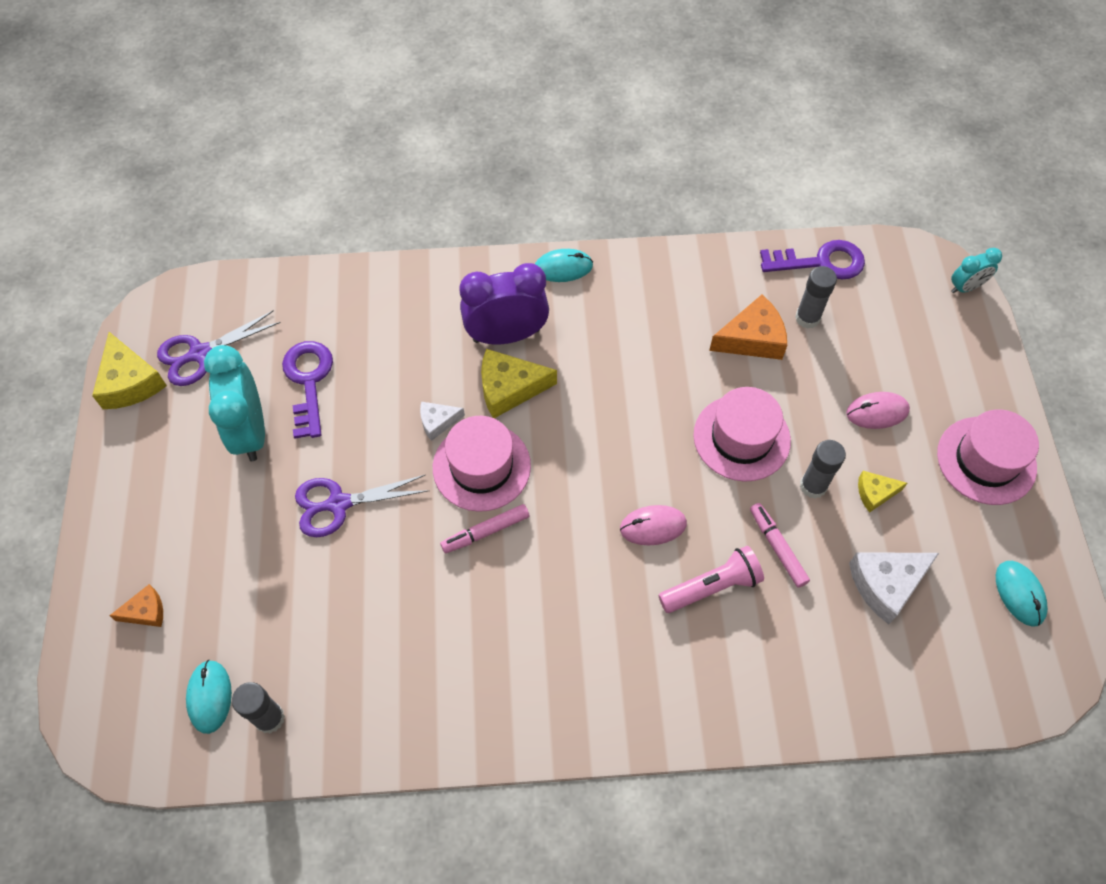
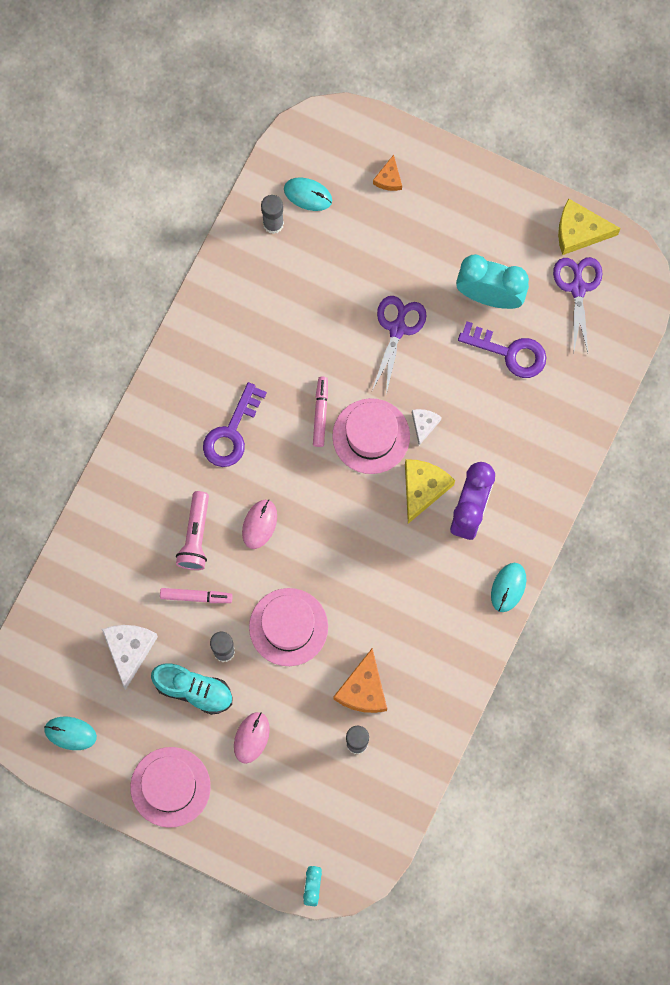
camera: 120 degrees right, 15 degrees up
(820, 262) = (400, 790): purple key -> purple key (231, 432)
(875, 493) = (194, 690): yellow cheese -> turquoise shoe

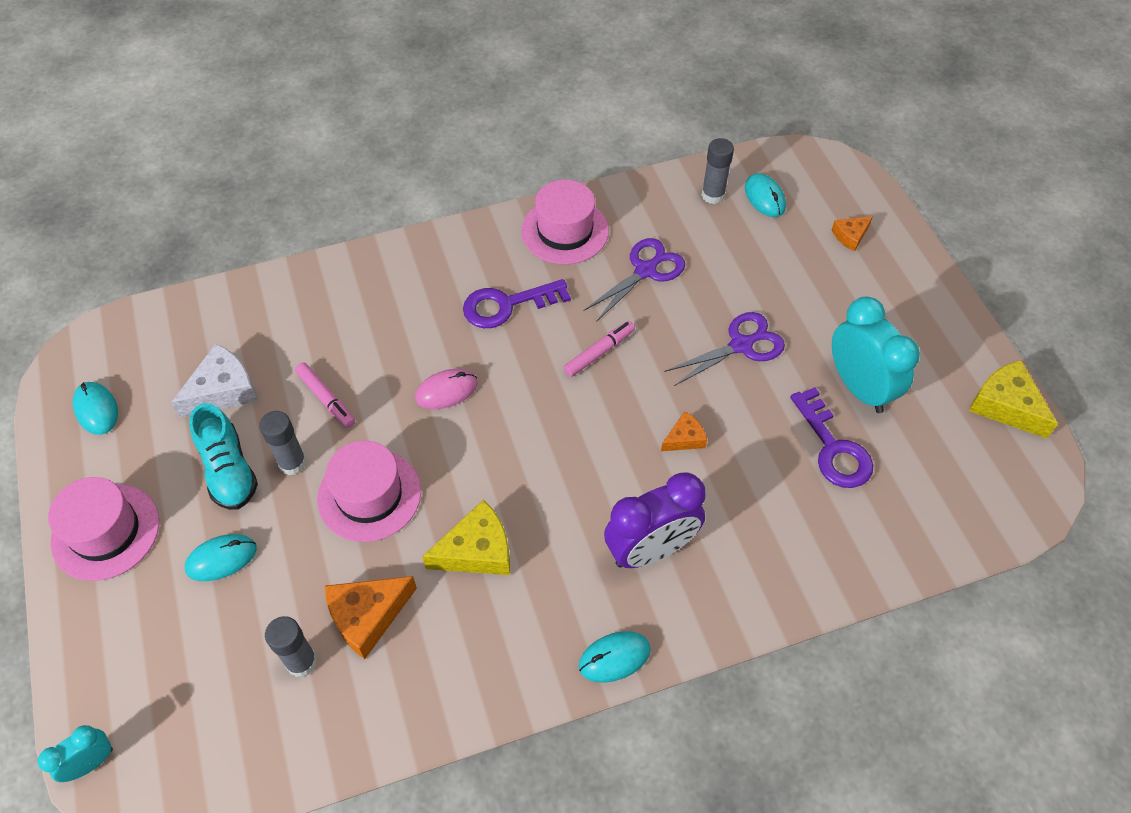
camera: 45 degrees right, 20 degrees down
(195, 536) = (384, 354): pink flashlight -> none
(251, 737) = (221, 559): pink mouse -> turquoise mouse
(371, 436) = (624, 406): pink hat -> pink hat (565, 231)
(423, 488) = (625, 490): yellow cheese -> yellow cheese (477, 550)
(424, 424) = (684, 438): white cheese -> orange cheese
(578, 288) = (960, 449): purple scissors -> purple scissors (646, 270)

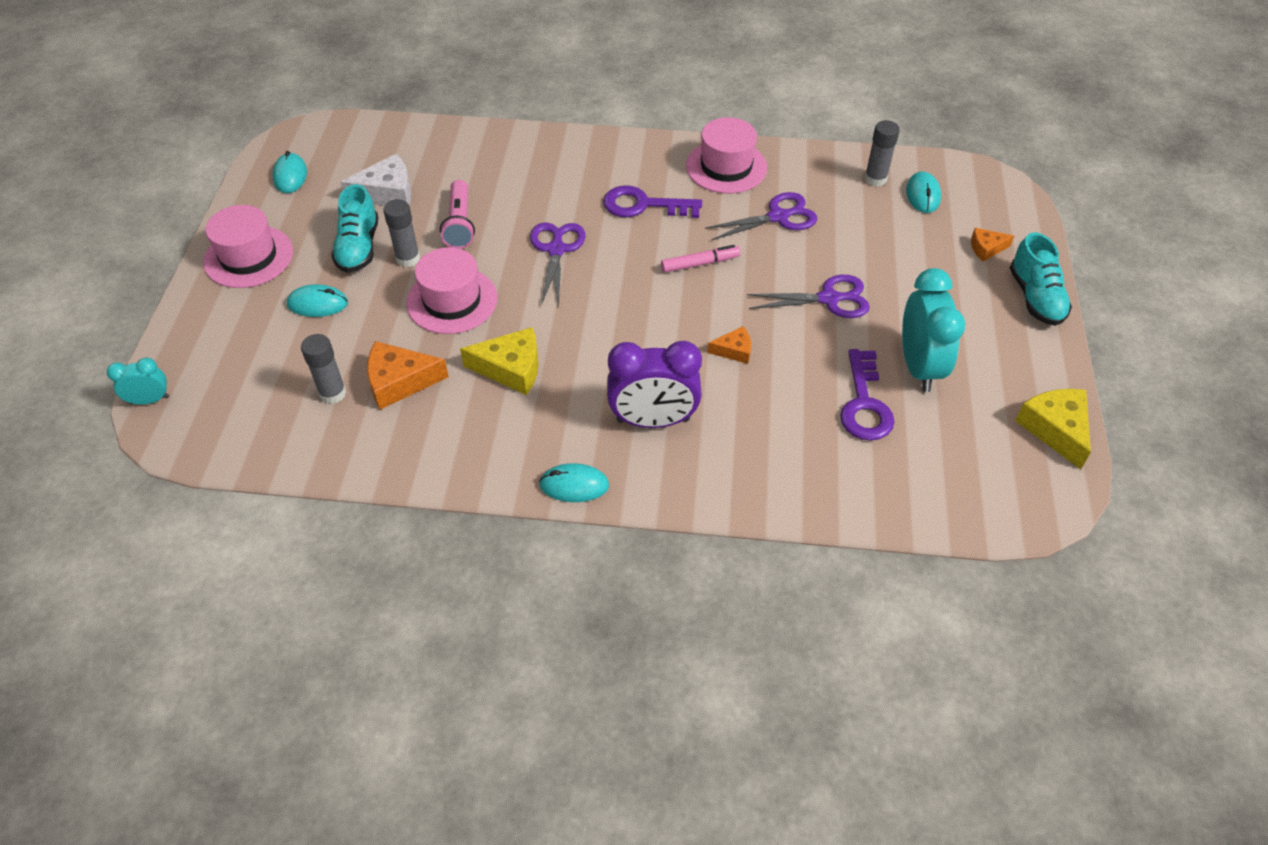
camera: 25 degrees right, 5 degrees down
(326, 399) = (460, 224): pink marker -> pink flashlight
(446, 391) = (556, 249): pink mouse -> purple scissors
(918, 273) = (1035, 297): none -> turquoise shoe

